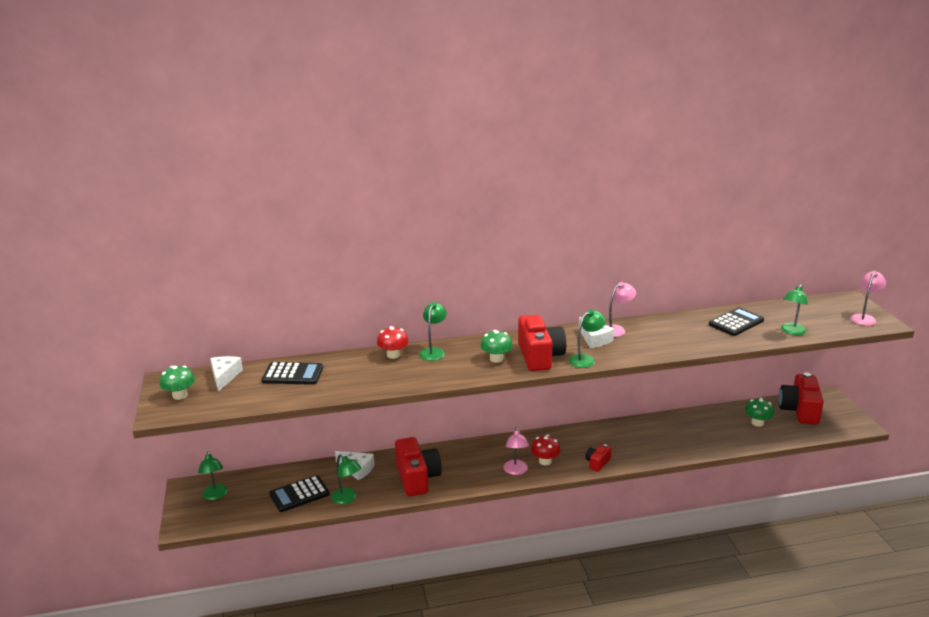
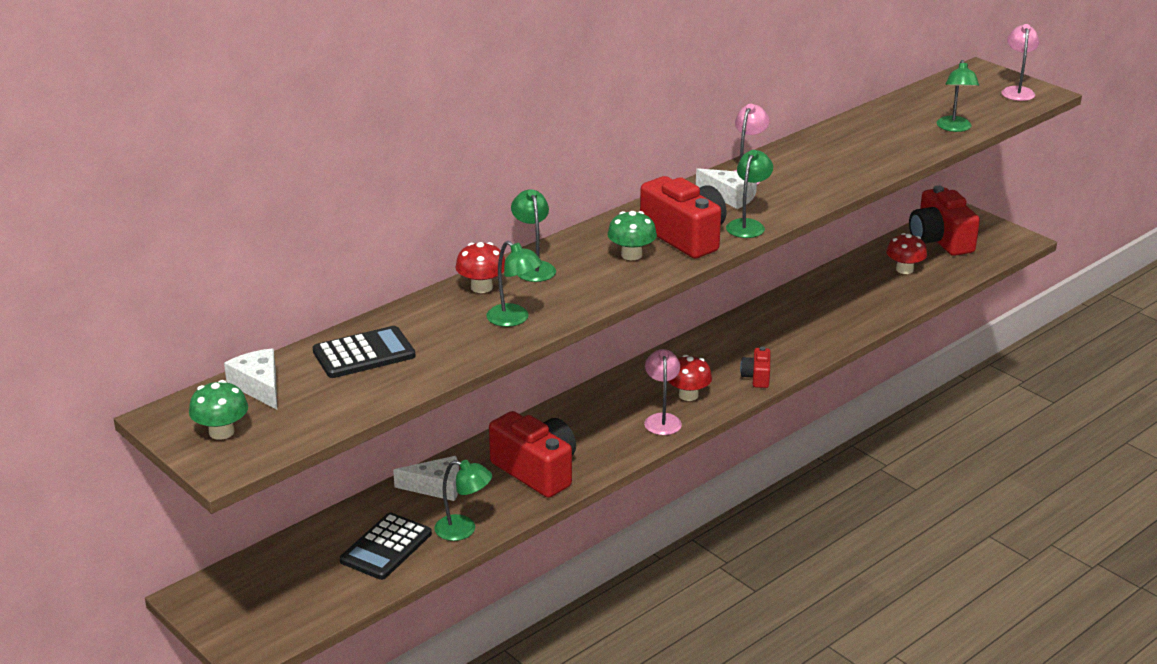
camera: 30 degrees left, 5 degrees up
(215, 496) = (255, 592): green lamp -> green lamp (514, 319)
(516, 471) = (662, 419): pink lamp -> pink lamp turned 150 degrees counterclockwise
(736, 322) = (880, 132): black calculator -> none
(757, 423) = (904, 269): green mushroom -> red mushroom

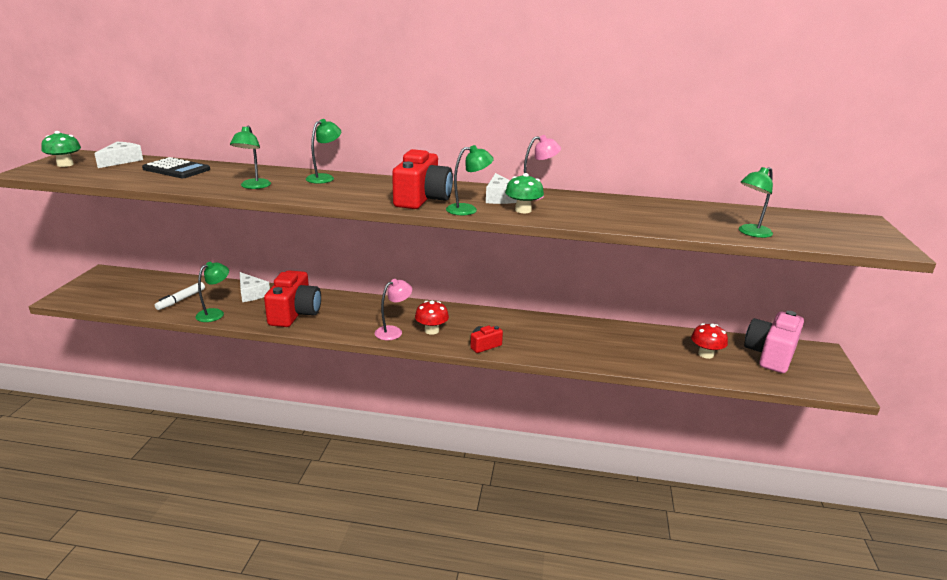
camera: 50 degrees right, 5 degrees down
(386, 547) = (181, 300): black calculator -> white marker
(463, 530) = (215, 313): green lamp -> green lamp turned 120 degrees counterclockwise
(481, 287) = (284, 173): red mushroom -> none
(631, 255) = (375, 193): green mushroom -> green mushroom (523, 210)
(940, 240) = (770, 355): red camera -> pink camera
(1017, 91) = (868, 239): pink lamp -> none

